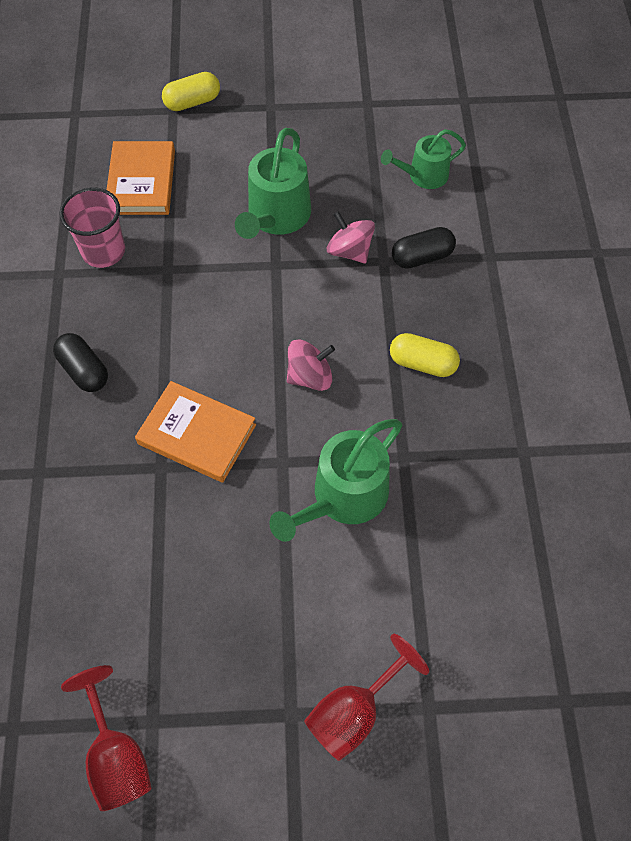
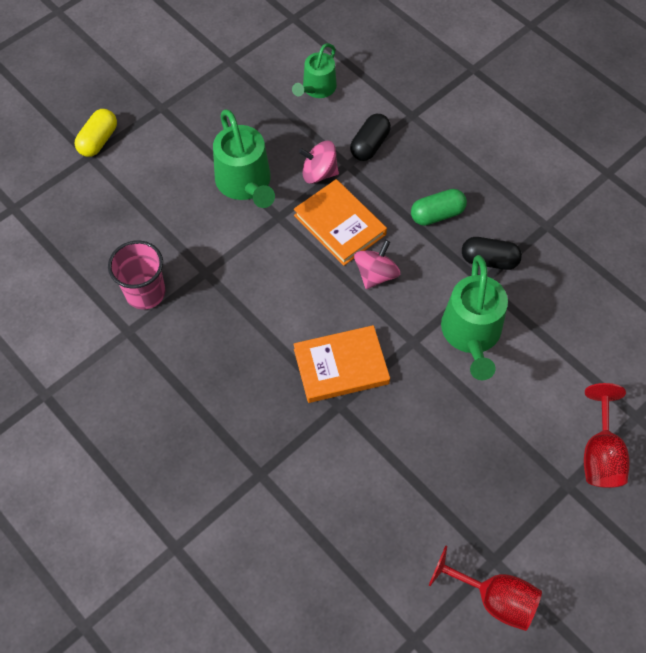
camera: 40 degrees left, 0 degrees up
(84, 370) = (219, 383): black capsule -> black capsule (489, 260)
(141, 182) = (121, 224): orange book -> orange book (339, 225)
(422, 363) = (437, 214): yellow capsule -> green capsule

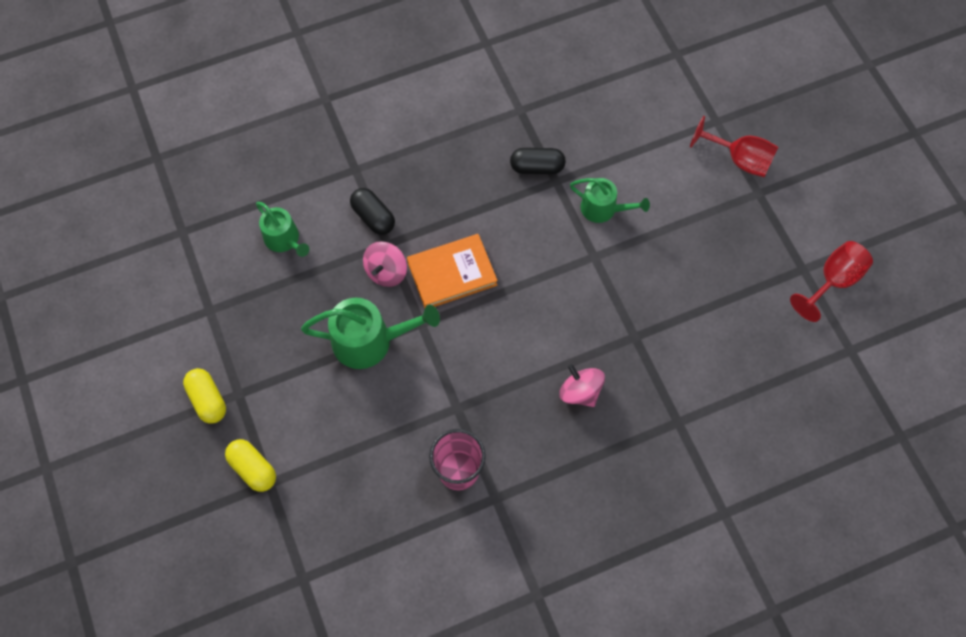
camera: 70 degrees left, 5 degrees up
(148, 89) = (208, 400): none -> yellow capsule
(341, 366) = (598, 322): orange book -> none
(376, 274) = (516, 262): pink spinning top -> pink spinning top (580, 392)
(437, 214) = (474, 190): green capsule -> none
(471, 334) = (603, 209): green watering can -> green watering can, size x0.64
(489, 260) = (537, 167): black capsule -> black capsule turned 60 degrees clockwise

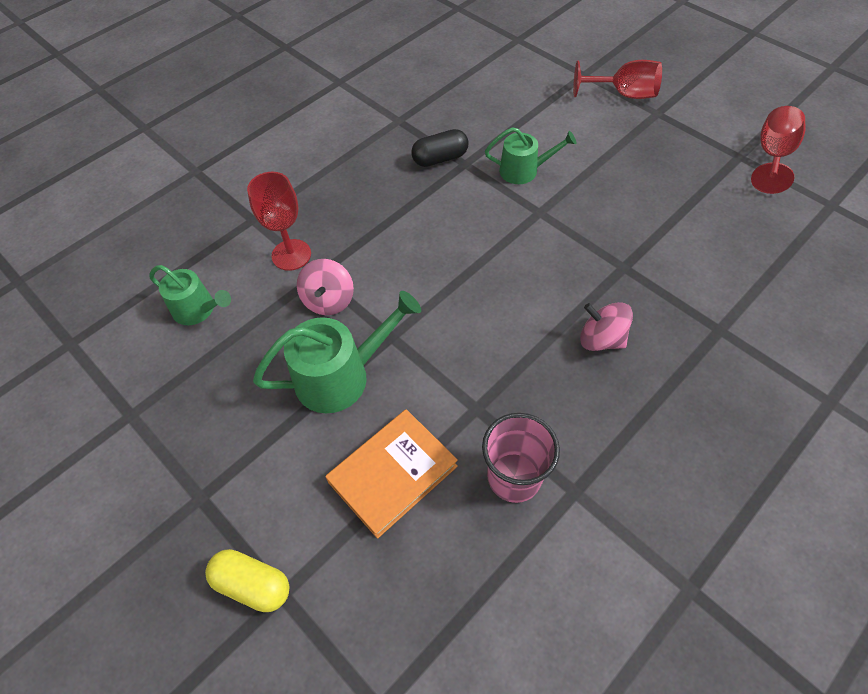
camera: 20 degrees left, 10 degrees down
(208, 400) = (161, 521): yellow capsule -> none
(373, 217) = (291, 255): black capsule -> red goblet
(452, 273) = (402, 277): orange book -> orange book (393, 474)

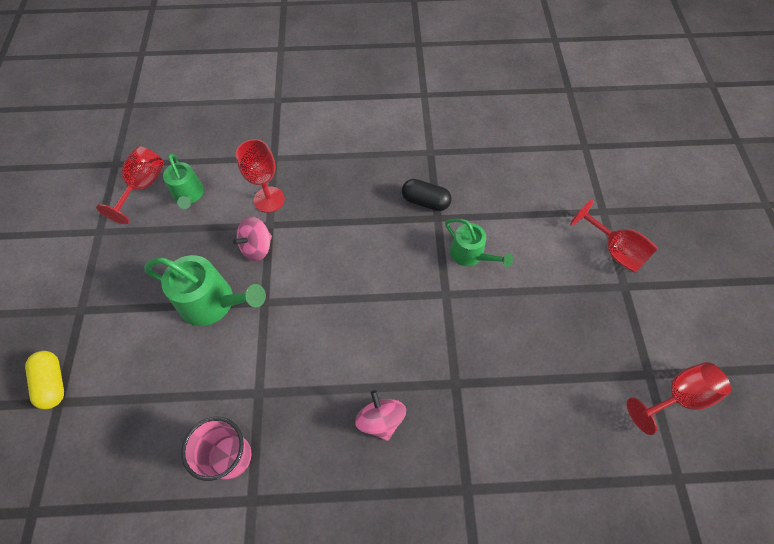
camera: 40 degrees right, 5 degrees up
(133, 339) = (143, 187): none -> red goblet
(393, 474) = (174, 389): orange book -> none

